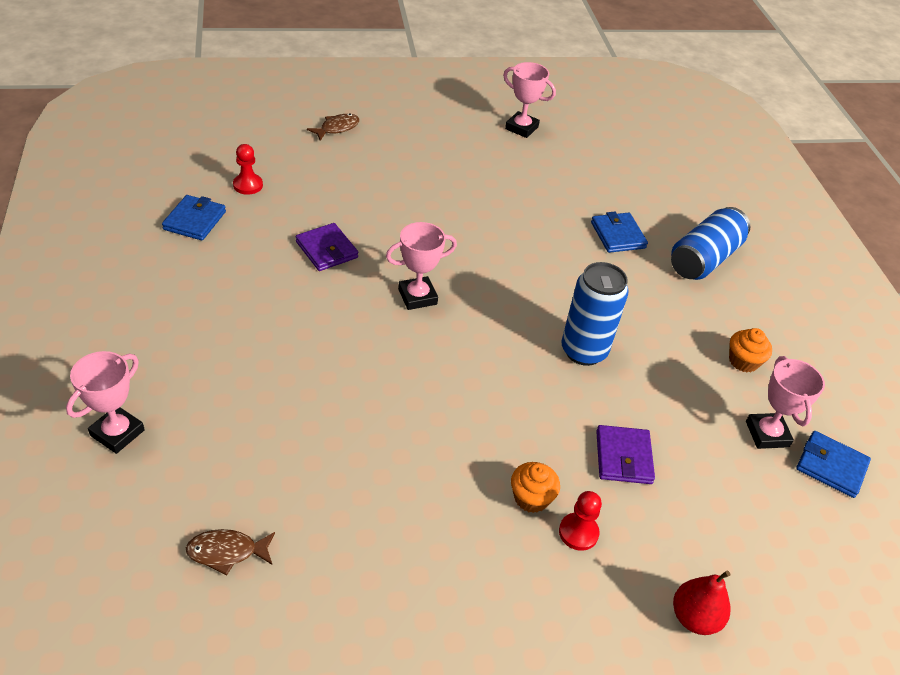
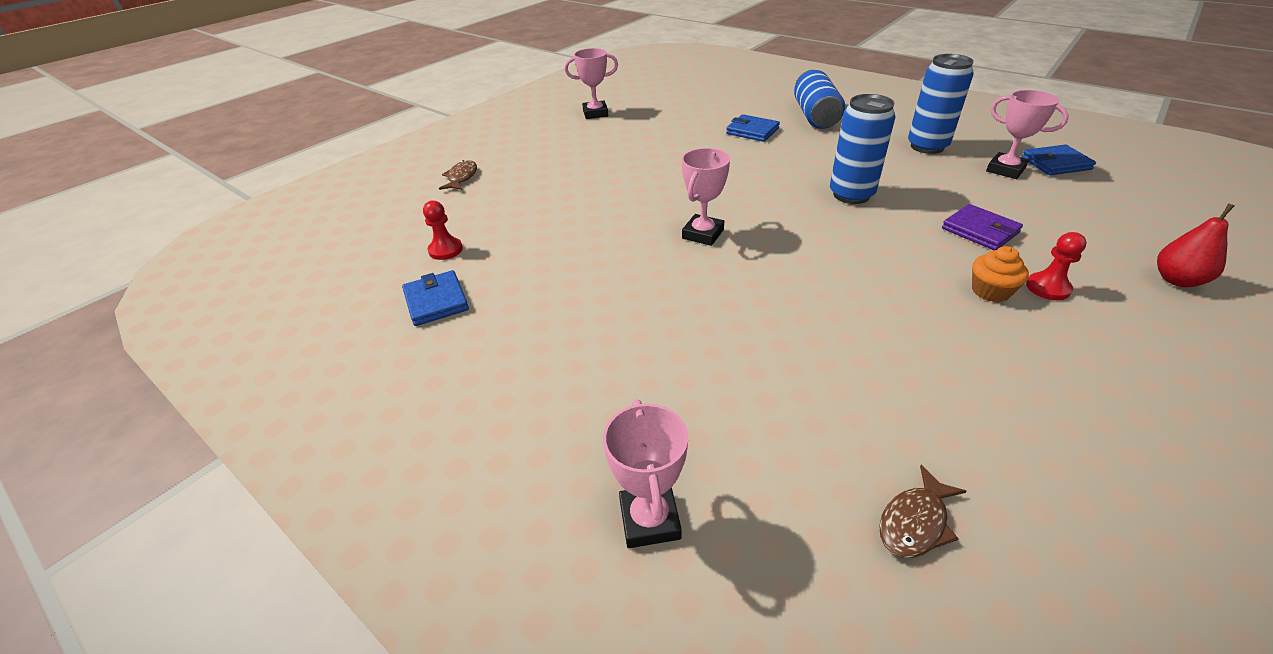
camera: 35 degrees left, 5 degrees down
(327, 250) = (586, 249): purple wallet -> none
(743, 361) = (927, 146): orange cupcake -> blue can

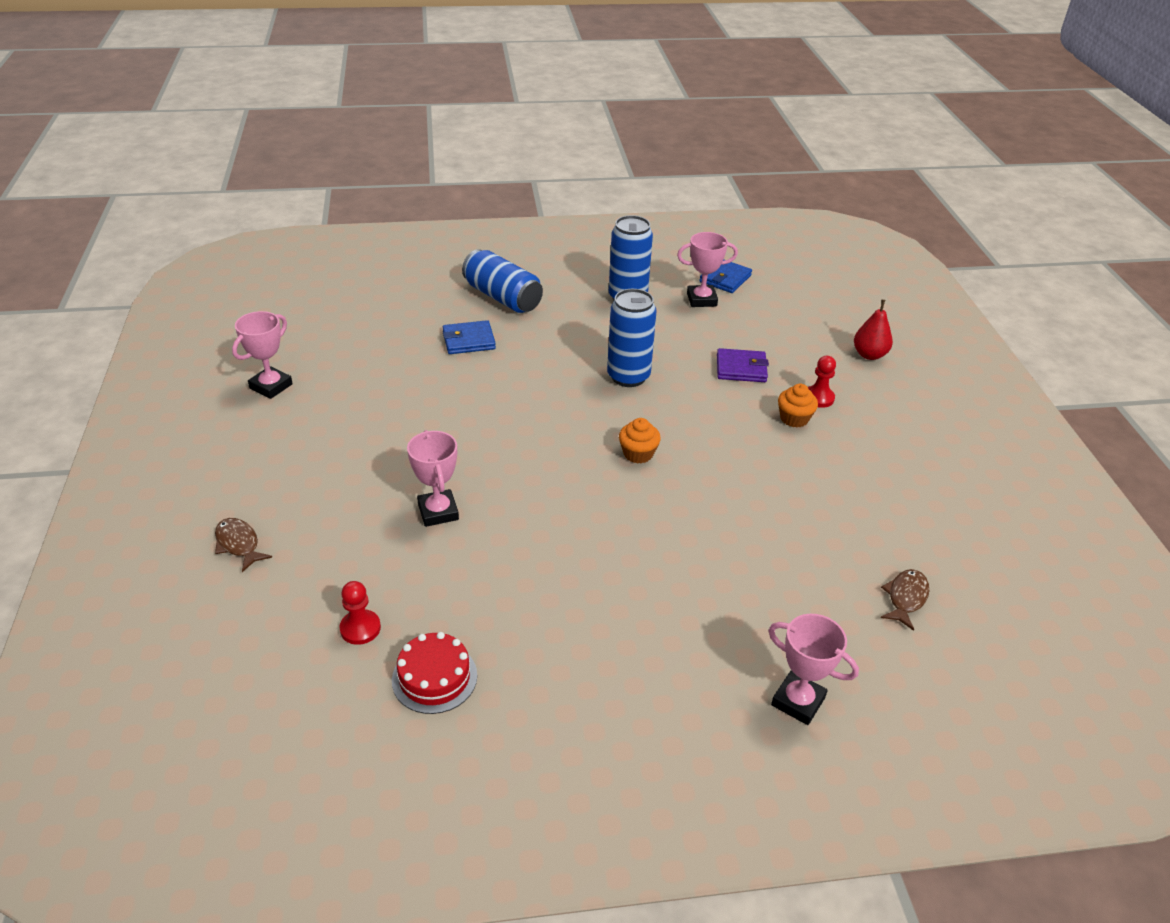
camera: 50 degrees left, 0 degrees up
(436, 301) = (434, 677): blue wallet -> red cake
(702, 234) = (566, 476): pink trophy -> pink trophy (438, 512)
(783, 246) = (638, 454): none -> orange cupcake
(915, 522) = (905, 598): brown fish -> brown fish turned 150 degrees counterclockwise

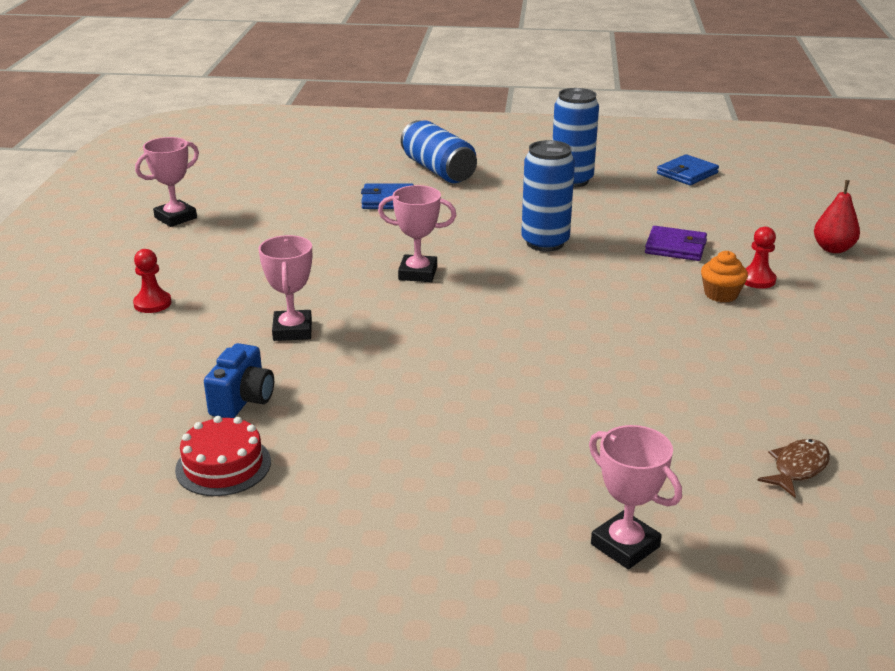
camera: 15 degrees right, 10 degrees down
(239, 544) = (83, 333): brown fish -> none
(360, 628) = (167, 414): red pawn -> red pawn (152, 303)
(423, 600) = (243, 400): none -> blue camera
(638, 454) = (528, 306): orange cupcake -> none
(701, 300) = (653, 188): pink trophy -> pink trophy (418, 273)

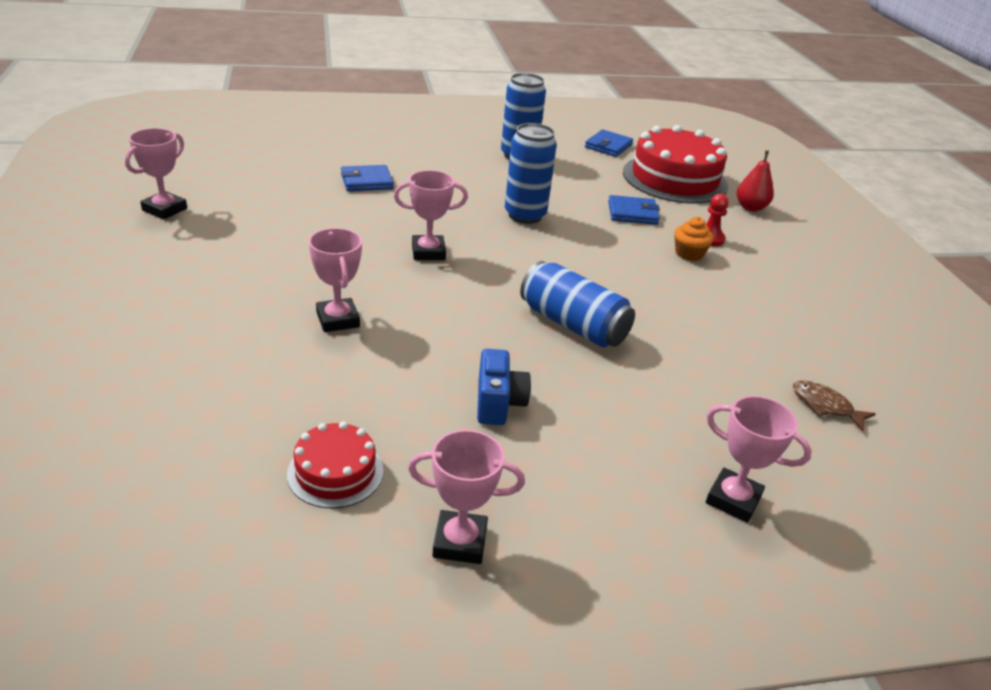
camera: 20 degrees left, 5 degrees up
(152, 303) = (181, 303): red pawn -> none
(243, 400) = (322, 399): blue camera -> blue camera (498, 403)
(311, 541) = (460, 542): none -> pink trophy
(438, 170) = (399, 150): blue can -> blue can (573, 324)
(675, 247) = (632, 213): purple wallet -> blue wallet
(751, 212) = (674, 179): none -> red cake
(797, 468) = (825, 406): brown fish -> brown fish turned 75 degrees counterclockwise

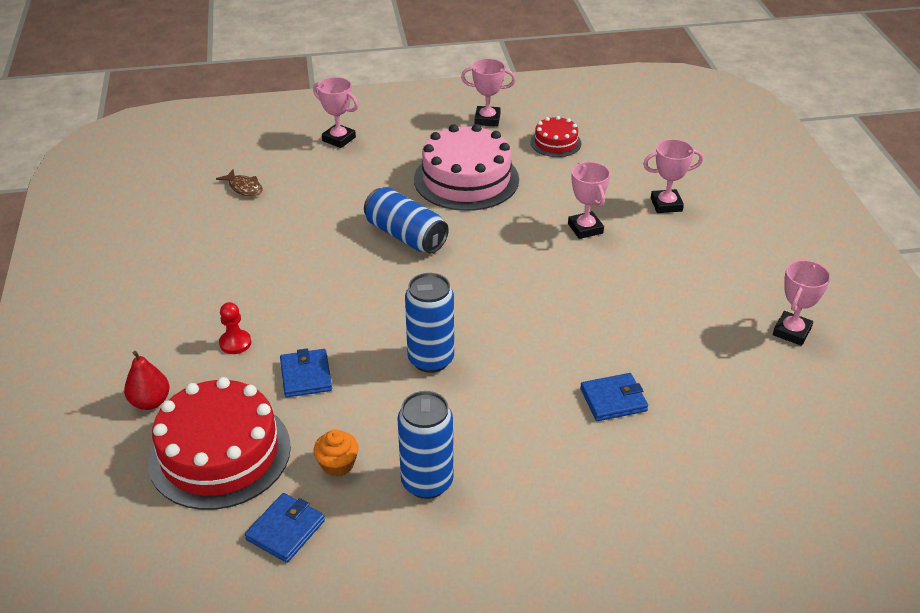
camera: 175 degrees left, 5 degrees up
(428, 252) = (527, 299): pink trophy -> pink trophy (666, 204)
(498, 403) = (466, 179): blue camera -> pink cake
(632, 213) = (306, 376): blue wallet -> blue wallet turned 75 degrees clockwise
(689, 254) = (270, 319): orange cupcake -> orange cupcake (337, 464)

